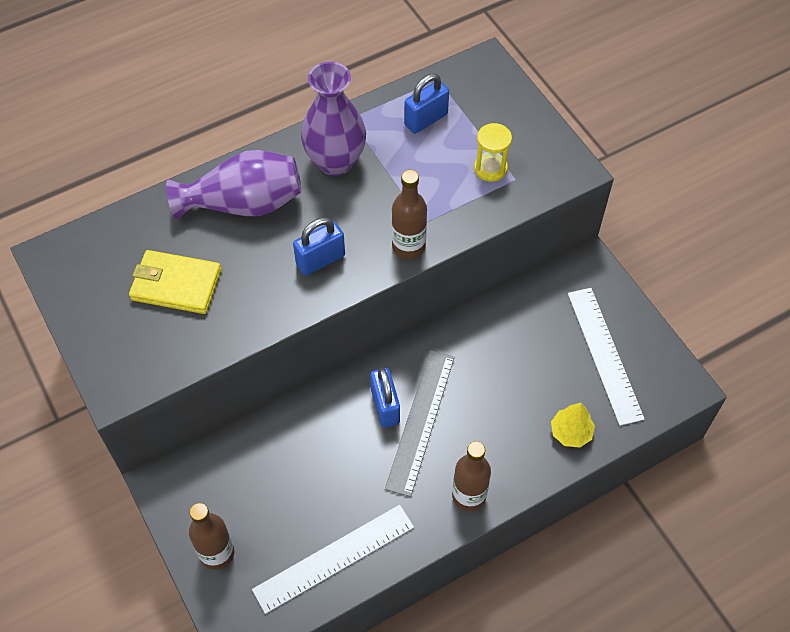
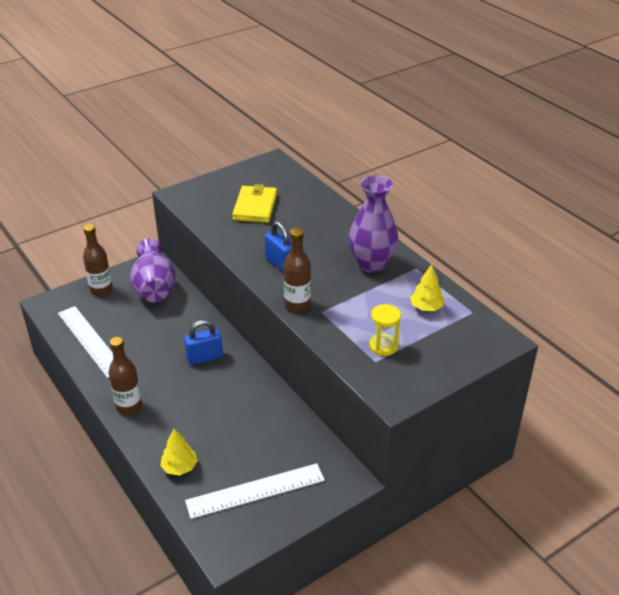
camera: 85 degrees right, 20 degrees down
(243, 204) = (325, 227): purple vase -> purple vase (154, 287)
(420, 421) = (192, 377): grey ruler -> none
(426, 119) = (426, 307): blue padlock -> yellow tree

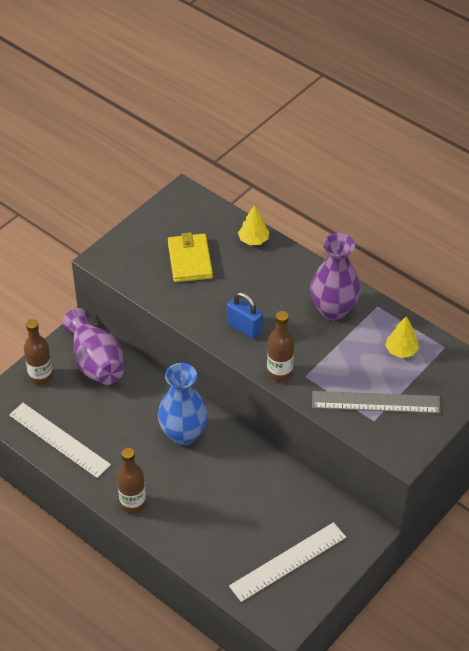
camera: 15 degrees left, 10 degrees up
(179, 467) = (209, 555): yellow tree -> yellow tree (253, 240)
(204, 357) = (183, 434): blue padlock -> blue vase
(383, 346) = (376, 402): yellow hourglass -> grey ruler

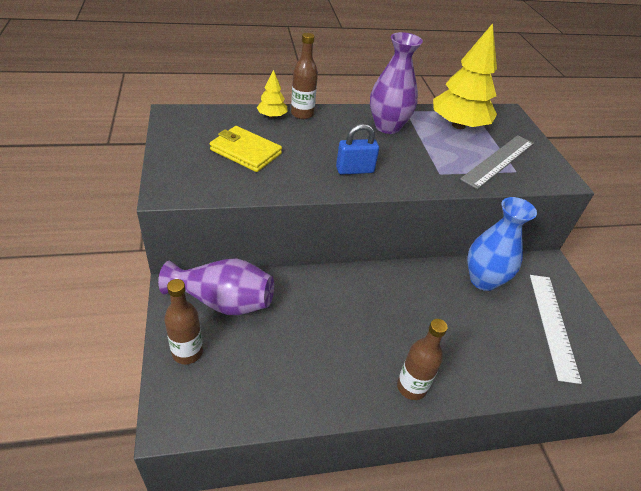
camera: 55 degrees left, 5 degrees down
(59, 440) = (279, 392): white ruler -> none
(183, 434) = (365, 299): blue vase -> blue vase (483, 280)
(279, 373) = (423, 182): brown bottle -> brown bottle (302, 114)
(401, 350) = (458, 125): yellow tree -> yellow tree, size x2.14

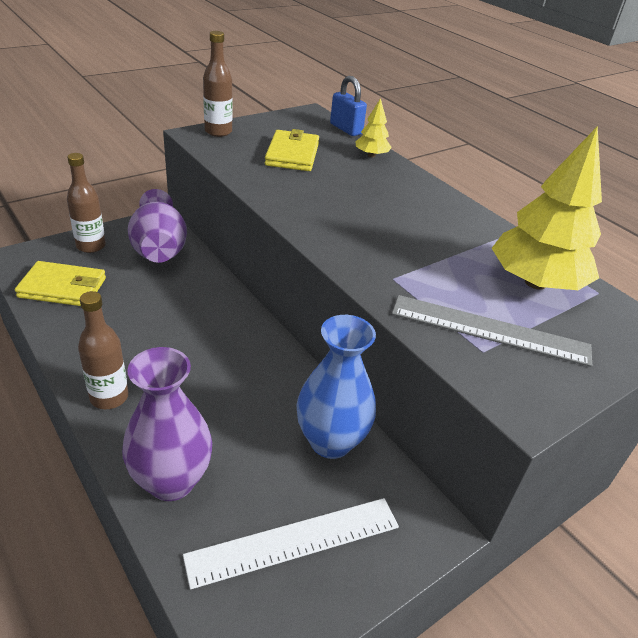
camera: 65 degrees right, 5 degrees down
(248, 390) = (63, 288): none -> yellow wallet
(302, 114) = (398, 170): brown bottle -> brown bottle (218, 132)
(355, 170) = (329, 217): blue padlock -> blue padlock (346, 129)
(387, 126) = (449, 226): purple vase -> purple vase (171, 481)

